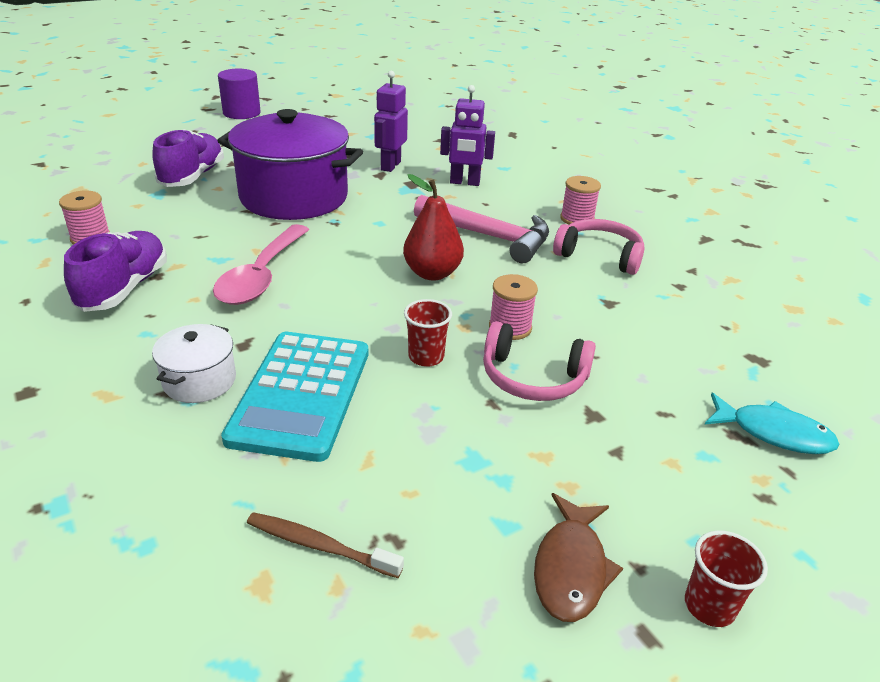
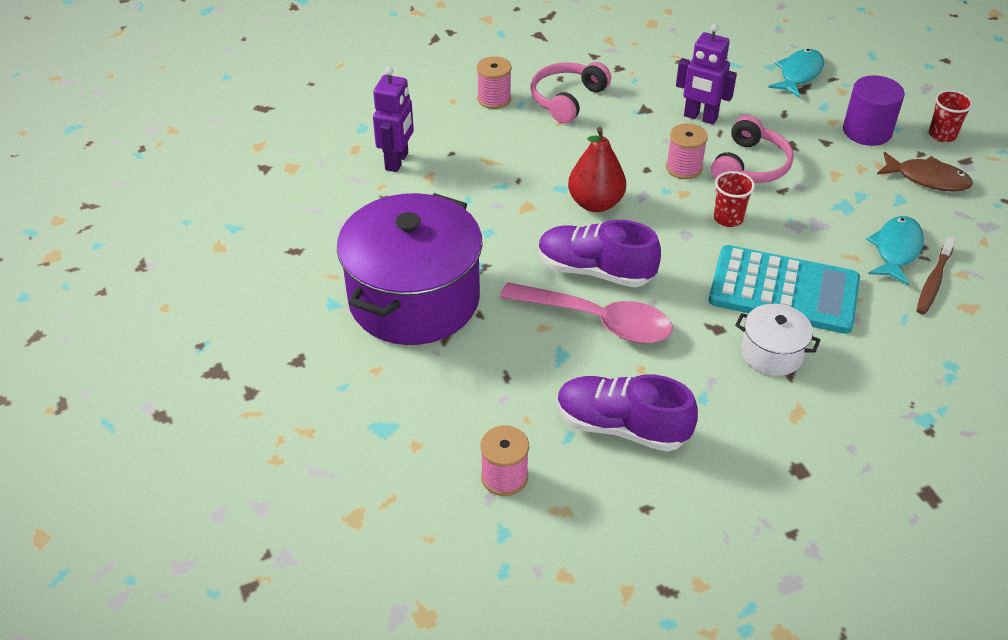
camera: 80 degrees left, 10 degrees up
(192, 176) = (335, 398): purple shoe -> purple shoe (595, 271)
(241, 113) = (96, 362): purple cylinder -> purple cylinder (867, 131)
(386, 508) = (896, 250): none -> turquoise fish
(390, 166) = (338, 215): purple robot -> purple robot (700, 117)
(489, 236) = (525, 159): pink hammer -> none

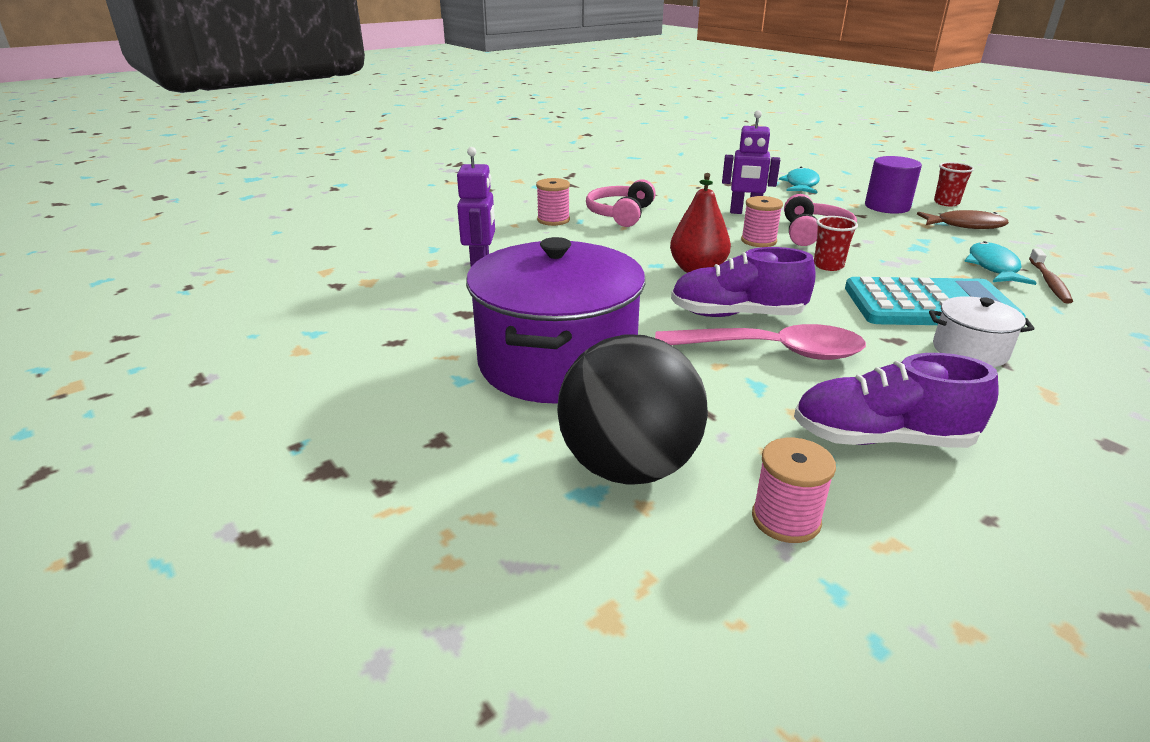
camera: 15 degrees left, 15 degrees down
(421, 412) = (629, 467): none -> black ball

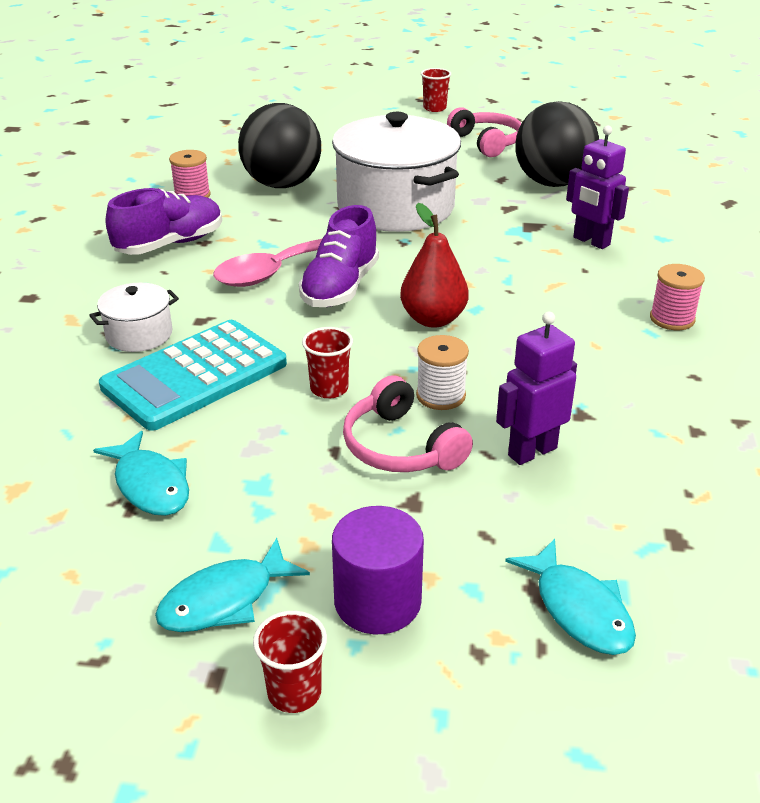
camera: 135 degrees right, 5 degrees up
(132, 510) = (434, 108): none -> red cup
(371, 315) = (552, 183): none -> black ball
(557, 362) = (396, 207): purple pot -> white pot
(620, 214) = (641, 365): pink headphones -> pink headphones (487, 142)
(736, 315) = (340, 288): purple shoe -> purple shoe turned 150 degrees clockwise
(758, 241) = (440, 395): pink spool -> white spool
(965, 225) = (224, 600): brown fish -> turquoise fish
(1049, 282) = (77, 485): brown toothbrush -> none

